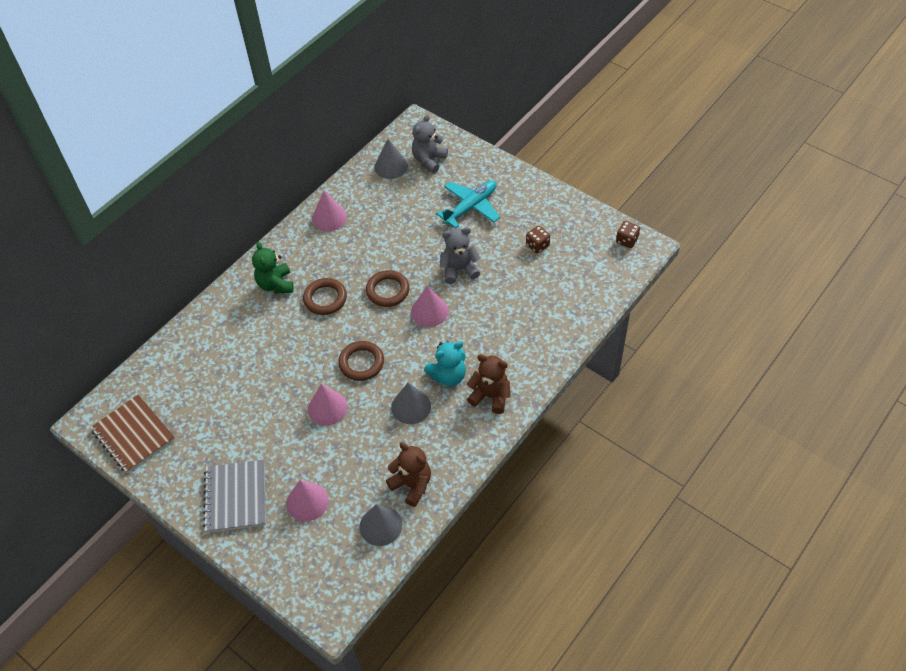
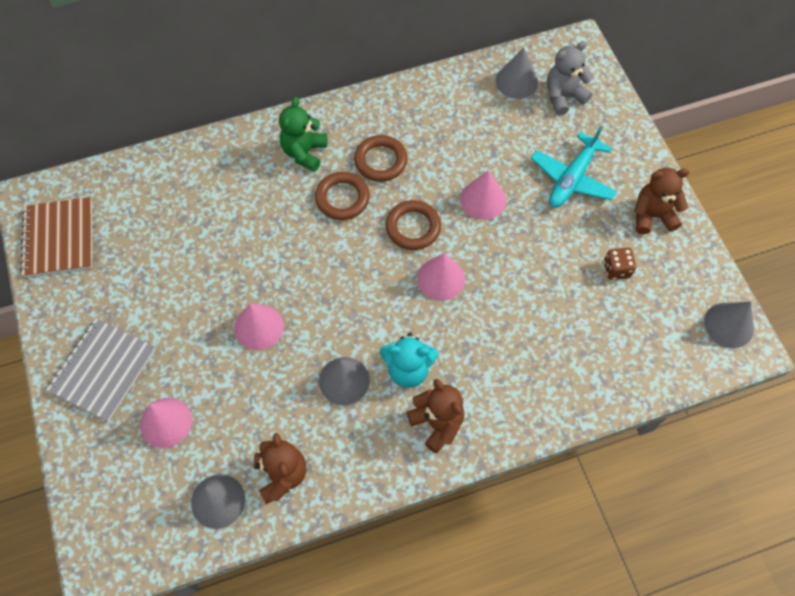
camera: 30 degrees right, 10 degrees up
(329, 217) = (410, 106): pink cone -> pink cone (483, 199)
(361, 363) = (328, 296): brown ring -> brown ring (380, 161)
(459, 270) = (507, 247): grey teddy bear -> none
(471, 207) = (572, 179): turquoise plane -> turquoise plane turned 135 degrees clockwise
(537, 202) = (652, 215): none -> brown teddy bear
(627, 240) = (729, 325): brown dice -> grey cone

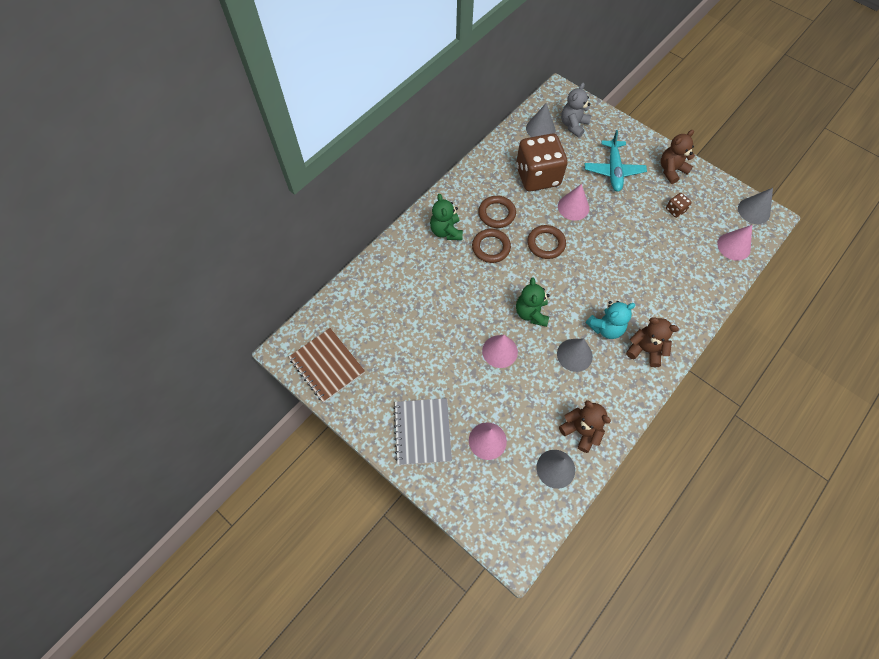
camera: 30 degrees left, 0 degrees up
(330, 302) = (531, 313): none -> green teddy bear
(441, 278) = (584, 265): pink cone -> pink cone (734, 246)
(467, 139) = (537, 176): none -> brown dice

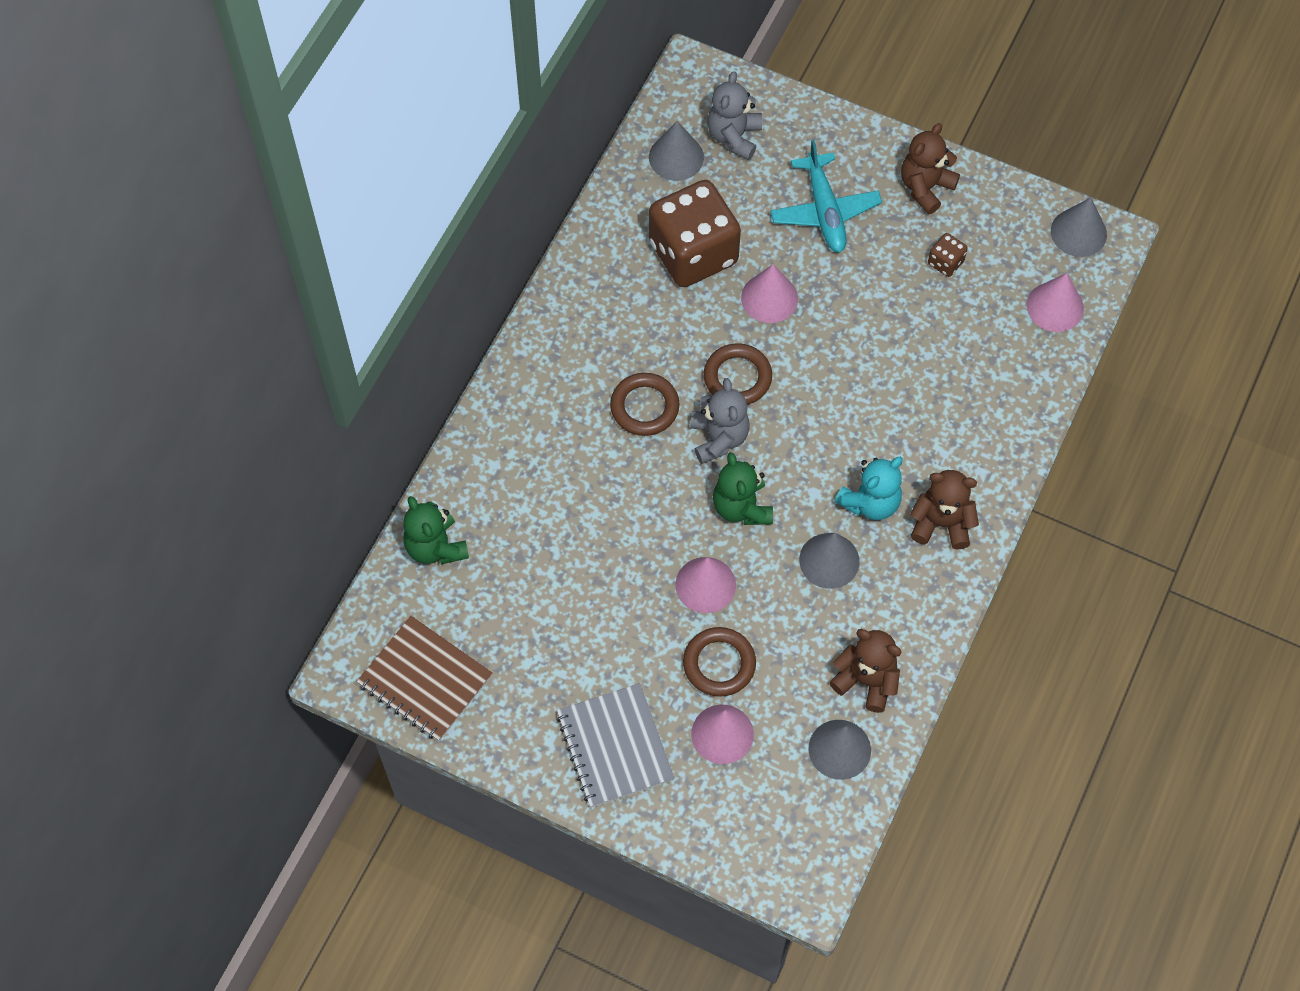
camera: 15 degrees left, 0 degrees up
(446, 231) = (559, 395): green teddy bear -> green teddy bear (436, 547)
(496, 214) = (639, 342): brown ring -> brown ring (719, 664)
(527, 273) = (719, 438): none -> grey teddy bear

